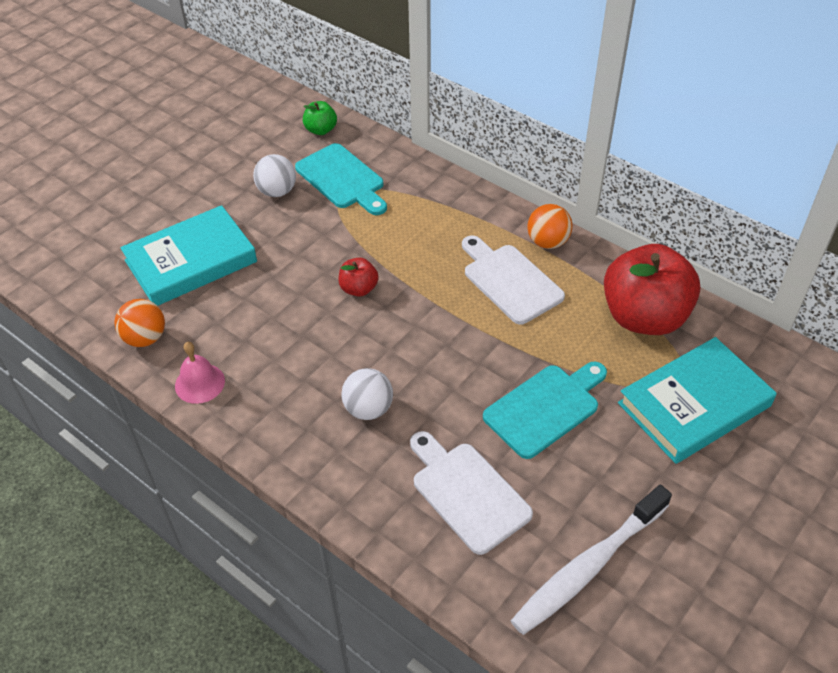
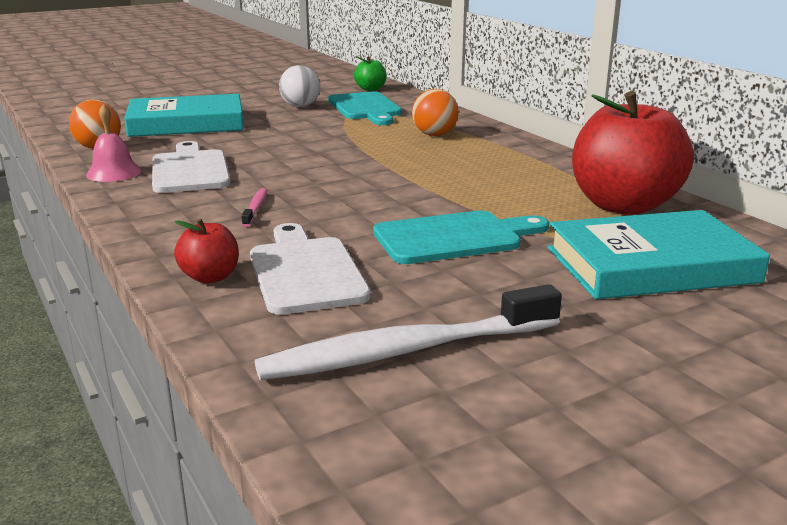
camera: 20 degrees right, 25 degrees down
(359, 289) = (321, 152): red apple -> red apple (210, 277)
(368, 409) = (255, 208): white ball -> pink toothbrush
(509, 281) = (481, 168): white cutting board -> white cutting board (189, 170)
(547, 242) = (542, 155): orange ball -> orange ball (434, 135)

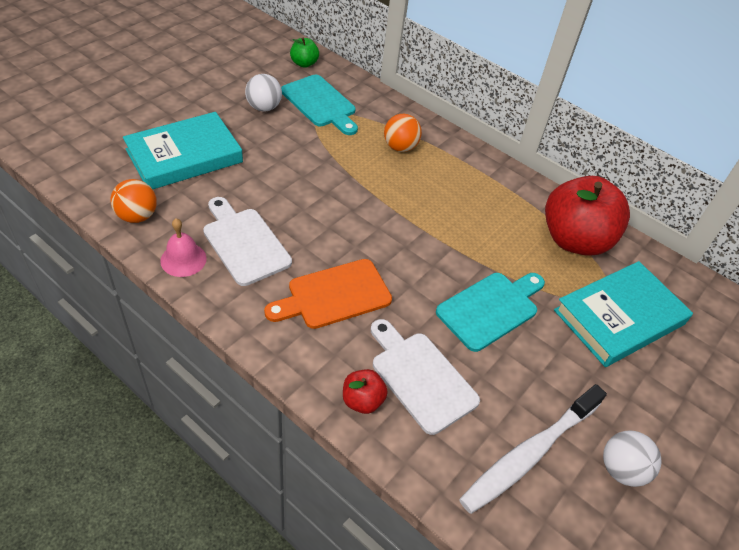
camera: 25 degrees left, 25 degrees up
(255, 208) = (334, 295): pink toothbrush -> orange cutting board
(553, 389) = (621, 469): none -> white ball

